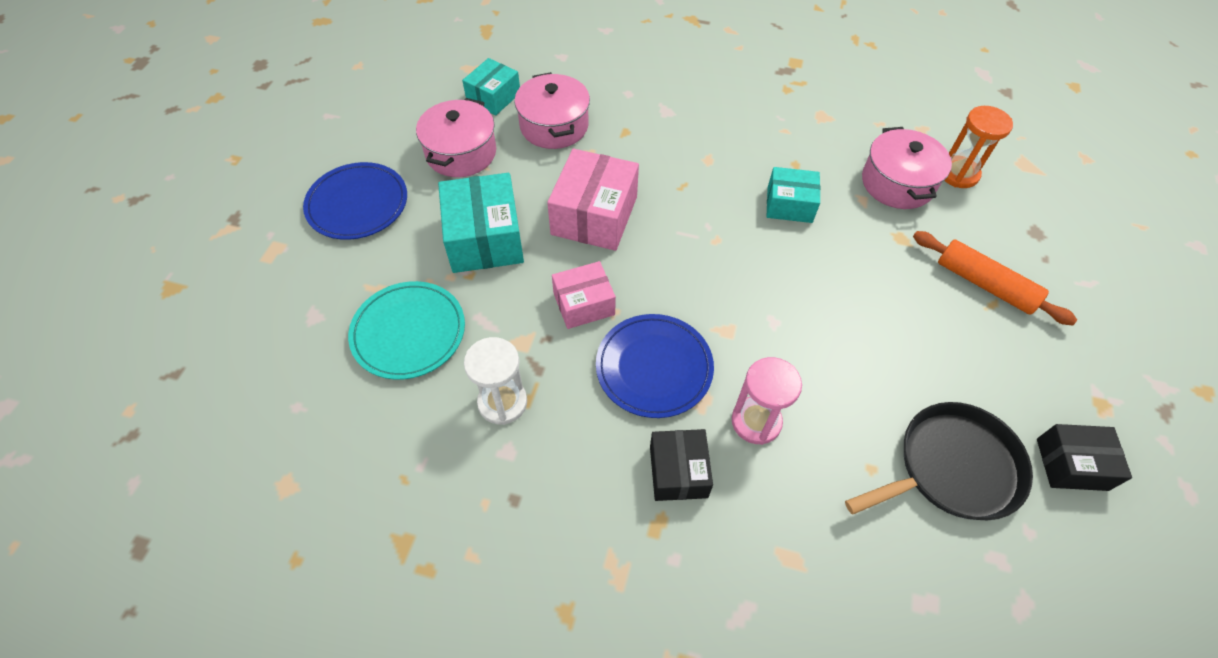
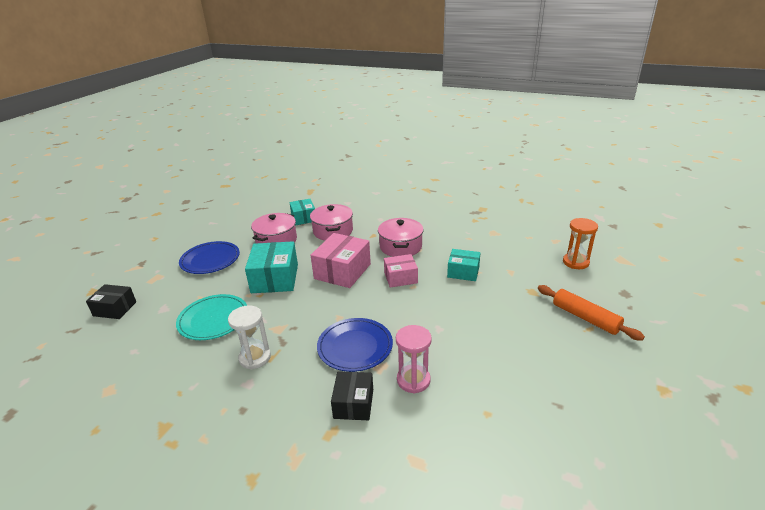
camera: 10 degrees right, 25 degrees down
(493, 97) = (303, 218): turquoise box -> turquoise box turned 60 degrees counterclockwise
(584, 304) = (322, 312): pink box -> pink box (400, 278)
(897, 183) = (534, 265): pink pot -> pink pot (400, 247)
(952, 468) = (545, 418): black pan -> none
(1071, 464) = (636, 423): black box -> black box (115, 309)

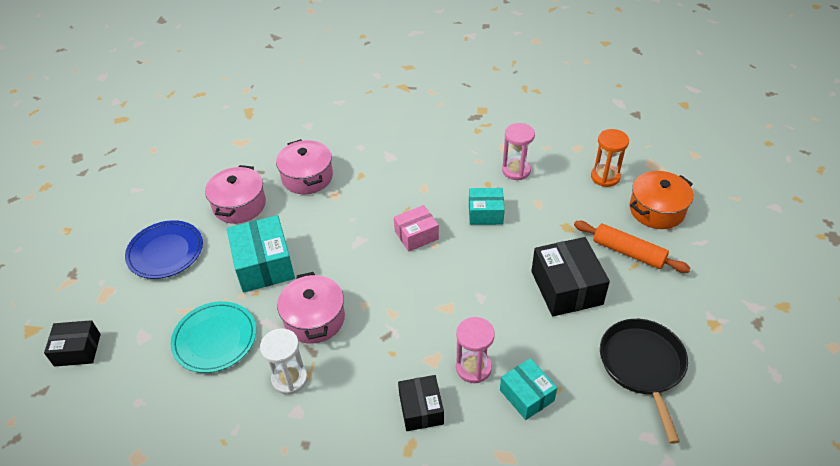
camera: 15 degrees left, 15 degrees up
(303, 218) = (259, 161): turquoise box -> turquoise box (526, 395)
(342, 271) = (343, 238): pink box -> none
(355, 347) = (397, 340): blue plate -> none
(400, 247) = (401, 188): pink pot -> pink pot (314, 319)
(498, 248) = (516, 170): none -> pink hourglass
(519, 335) = (566, 288): none -> black box
(580, 411) = (642, 366): none -> black pan
(619, 291) = (656, 210): none -> orange pot

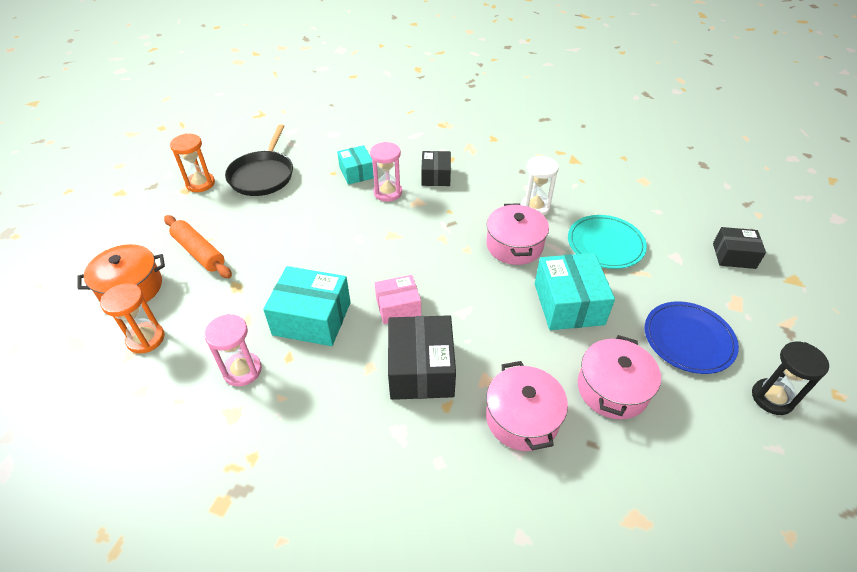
camera: 170 degrees left, 0 degrees up
(119, 219) = (772, 398): none -> black hourglass
(485, 213) = (312, 318): turquoise box -> turquoise box, size x1.61
(566, 288) = (279, 233): black box -> black box (421, 369)
(706, 337) = (200, 183): none -> orange hourglass

